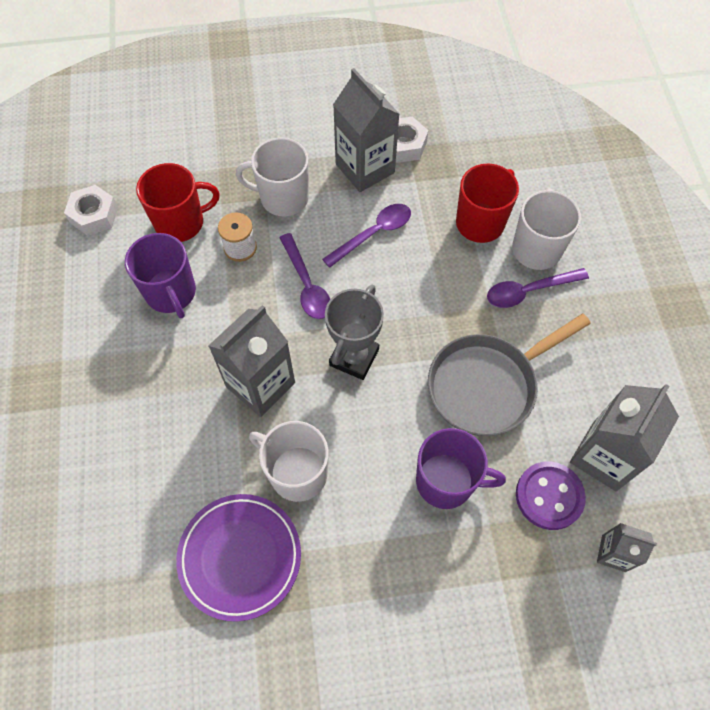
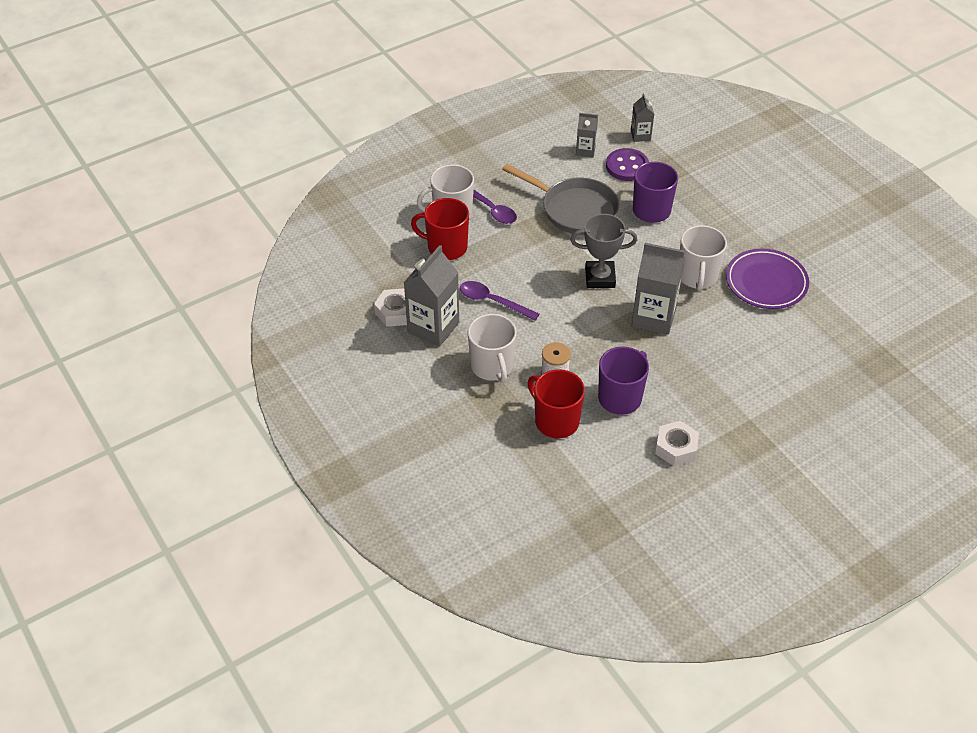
camera: 115 degrees left, 15 degrees down
(94, 215) = (586, 484): white nut -> white nut (676, 448)
(306, 284) = (560, 323): purple spoon -> none
(604, 456) = (585, 150): grey carton -> grey carton, size x0.53

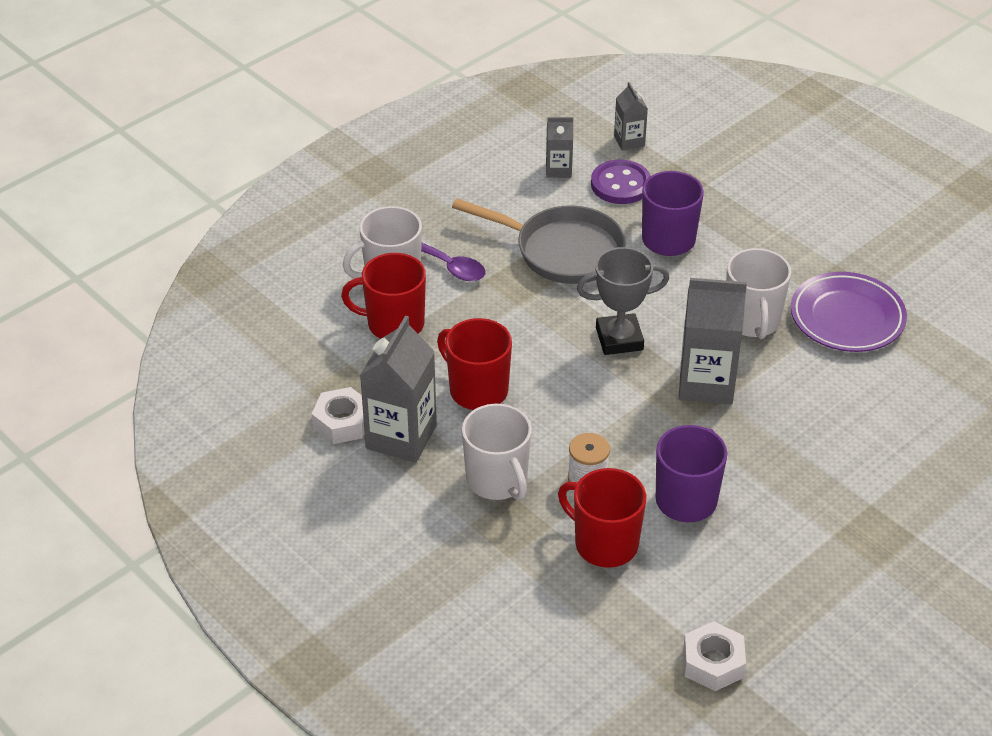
camera: 10 degrees left, 5 degrees down
(493, 301) = (477, 390): purple spoon -> red mug
(676, 448) = (780, 557): white nut -> white nut (713, 663)

